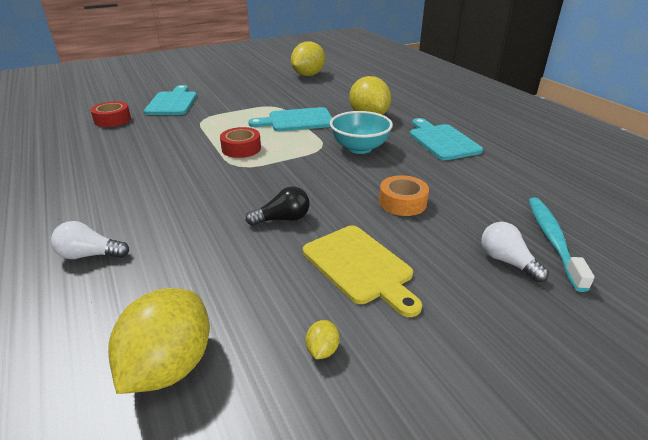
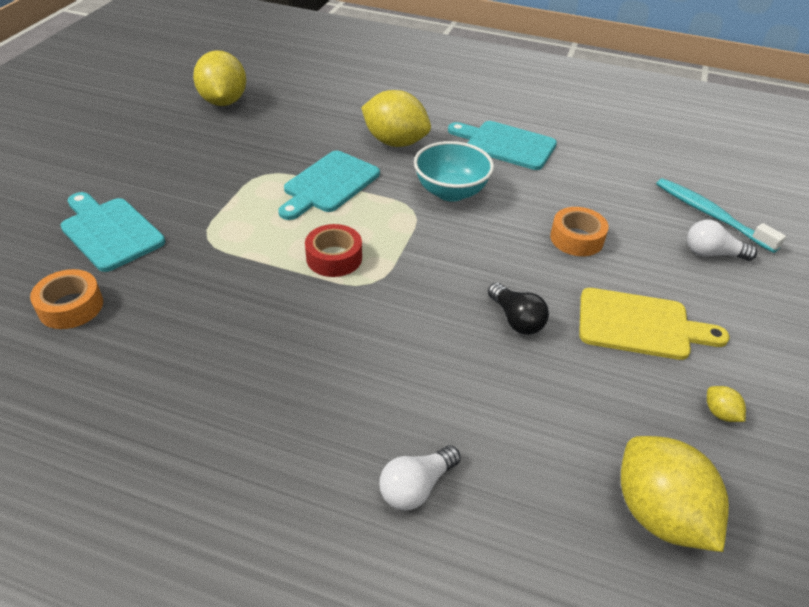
camera: 45 degrees left, 10 degrees up
(112, 120) = (71, 306): red tape -> orange tape
(282, 219) = (516, 319): black light bulb -> black light bulb turned 120 degrees clockwise

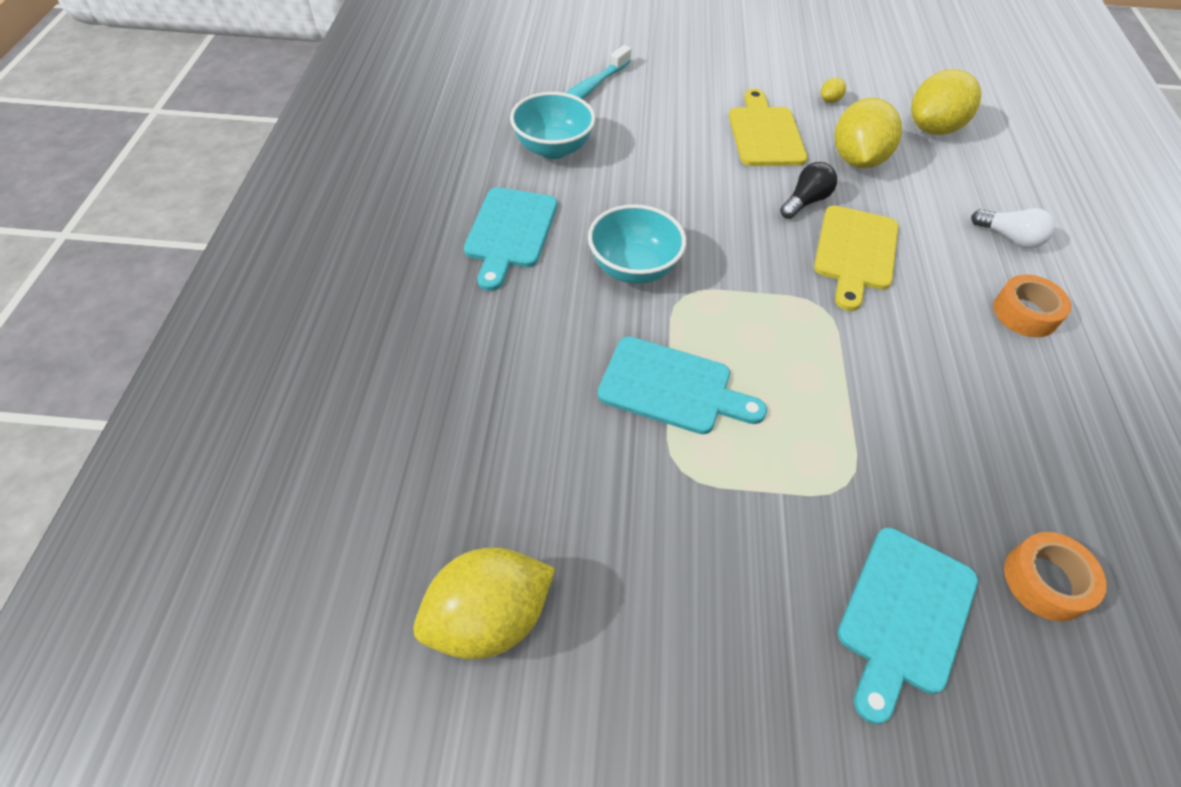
camera: 105 degrees left, 10 degrees up
(334, 258) = (804, 346): red tape -> none
(395, 142) = (542, 339): yellow lemon -> yellow lemon (857, 160)
(432, 330) = (855, 252): none -> yellow cutting board
(576, 238) = (669, 170): orange tape -> orange tape (1025, 313)
(612, 180) = (553, 148): none -> turquoise bowl
(712, 253) = (647, 93): white light bulb -> none

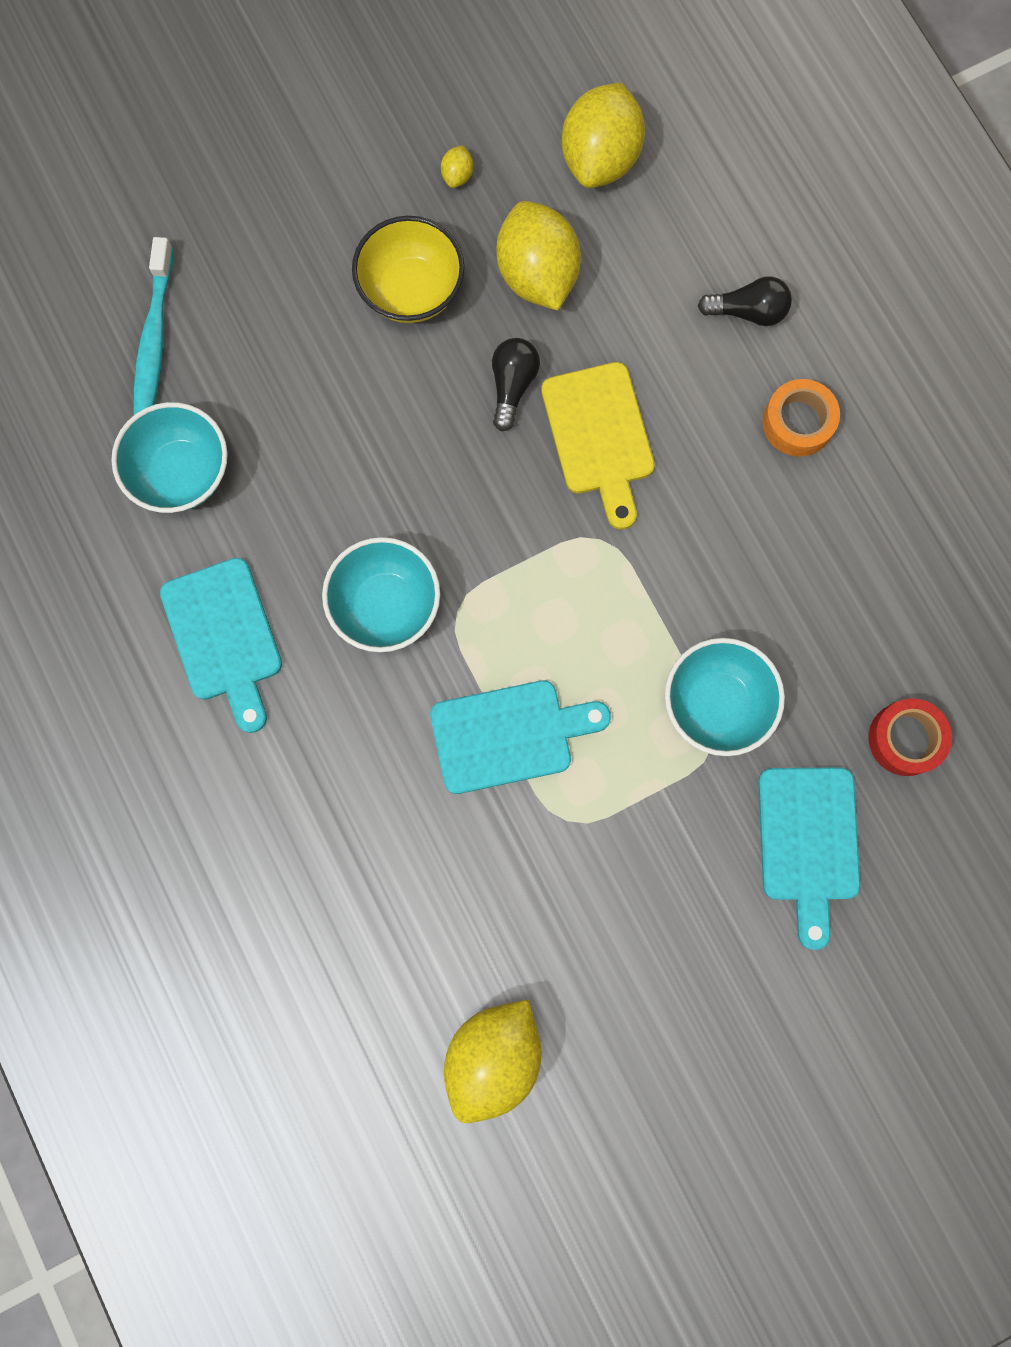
camera: 30 degrees left, 25 degrees up
(765, 133) = (411, 290): yellow cutting board -> yellow bowl
(864, 457) = (716, 704): none -> turquoise bowl
(1009, 237) = (747, 311): white light bulb -> black light bulb
(1045, 581) = (905, 739): orange tape -> red tape

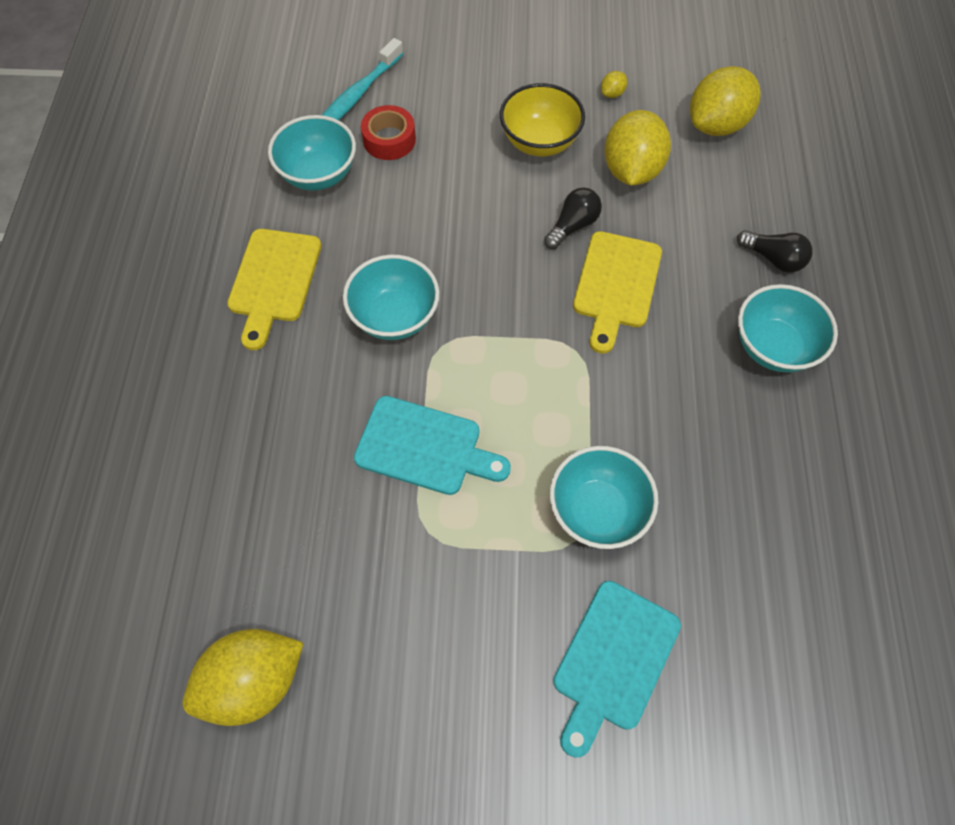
camera: 30 degrees right, 15 degrees down
(224, 637) = (273, 281): turquoise cutting board -> yellow cutting board
(797, 423) = (773, 347): orange tape -> turquoise bowl
(905, 739) = (742, 623): red tape -> red tape (389, 139)

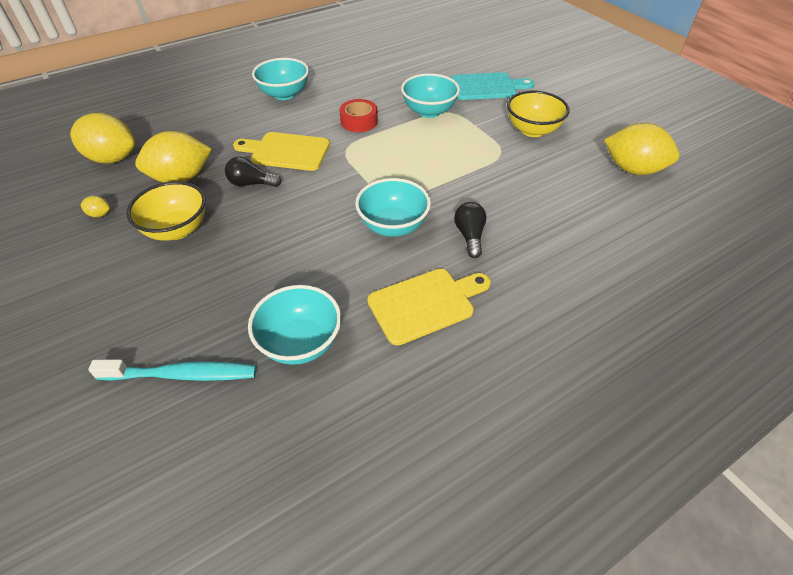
camera: 125 degrees left, 15 degrees down
(389, 139) = (227, 317): red tape -> red tape (359, 121)
(424, 447) = (461, 173): turquoise cutting board -> none
(443, 623) = (532, 130): none -> yellow bowl
(615, 285) = (286, 151): yellow cutting board -> yellow cutting board turned 150 degrees counterclockwise
(773, 258) = (222, 109): black light bulb -> black light bulb (469, 236)

